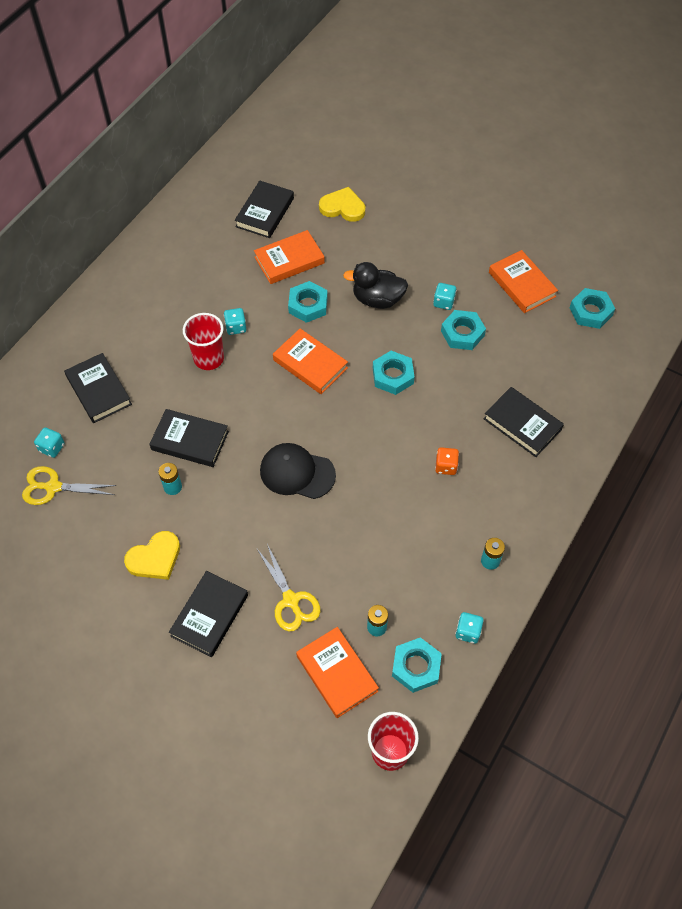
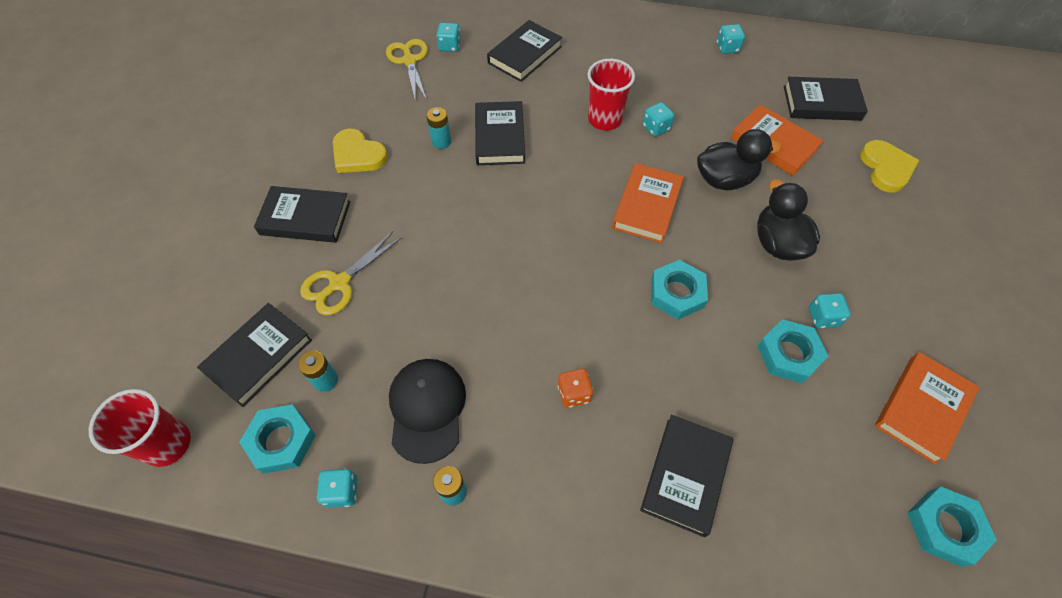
camera: 70 degrees right, 0 degrees up
(174, 243) = (727, 48): none -> turquoise dice
(297, 472) = (499, 238): black cap -> black cap (427, 409)
(308, 305) = (724, 179): turquoise nut -> black duck
(336, 674) = (258, 356): orange book -> black book

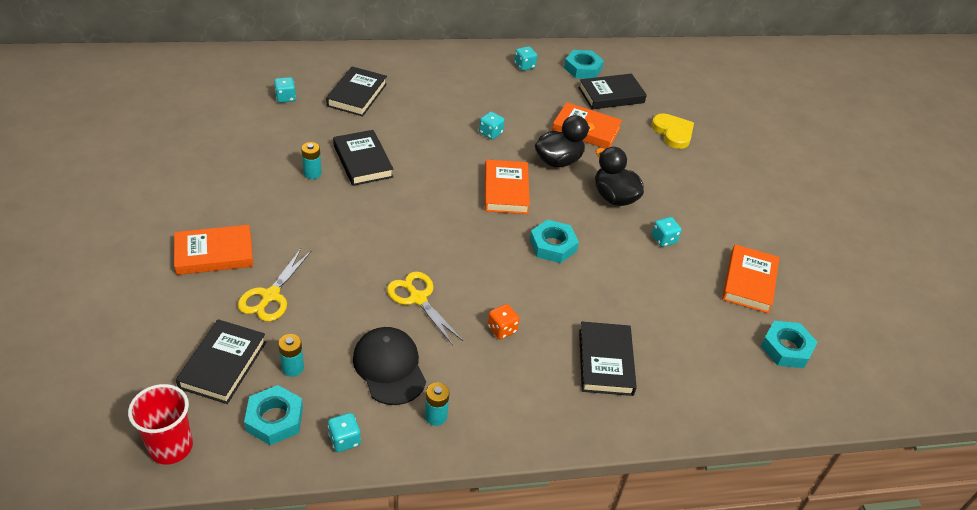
camera: 25 degrees left, 15 degrees down
(305, 218) = (214, 254): black book -> orange book
(358, 155) = (240, 196): yellow heart -> none
(409, 61) = (253, 115): yellow scissors -> yellow scissors (418, 298)
(604, 119) = (446, 133): red cup -> none
(788, 354) = (648, 268): turquoise nut -> turquoise nut (583, 68)

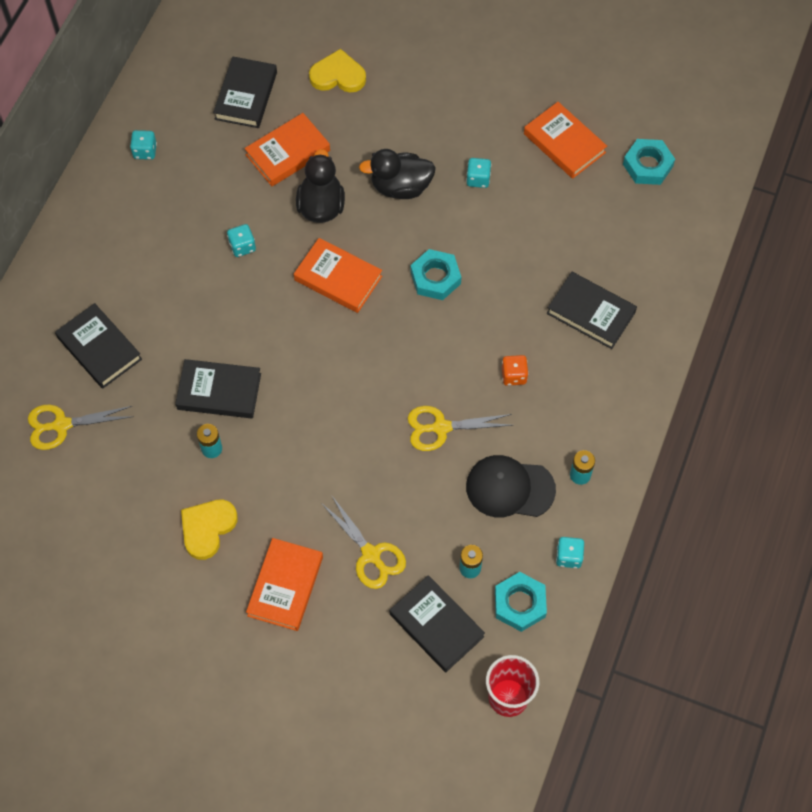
camera: 55 degrees left, 20 degrees up
(243, 193) = (207, 528): none -> yellow heart
(285, 98) = (61, 425): turquoise dice -> yellow scissors
(583, 68) = (184, 96): turquoise nut -> none

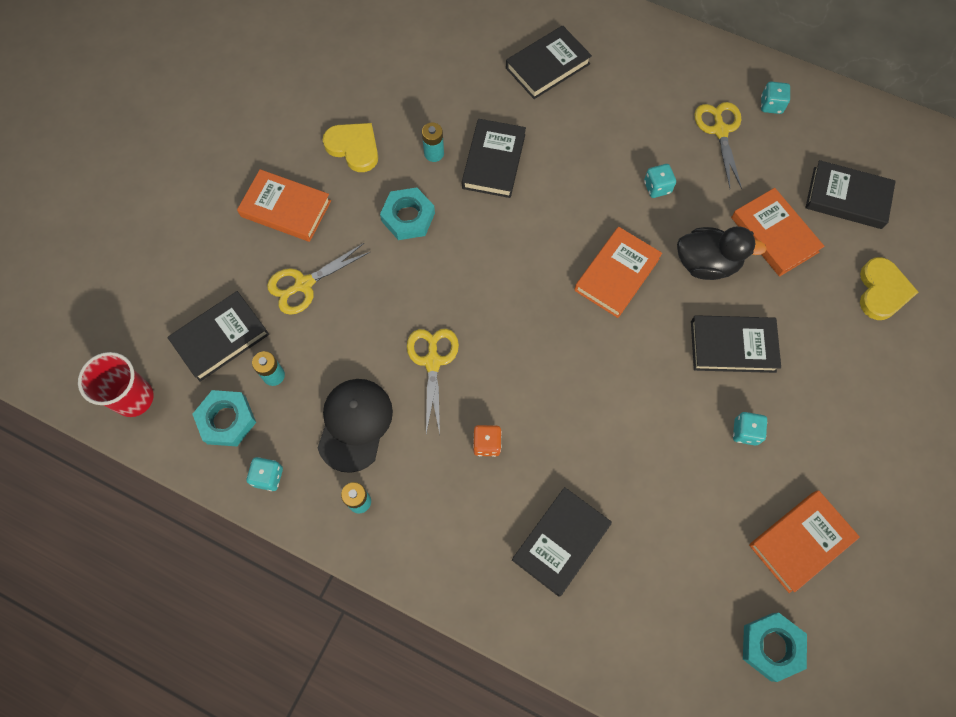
camera: 95 degrees right, 5 degrees up
(61, 425) = (471, 37): yellow scissors -> yellow scissors (720, 130)
(400, 187) = (732, 346): black duck -> black book
(435, 278) = (614, 372): turquoise nut -> turquoise nut (408, 217)

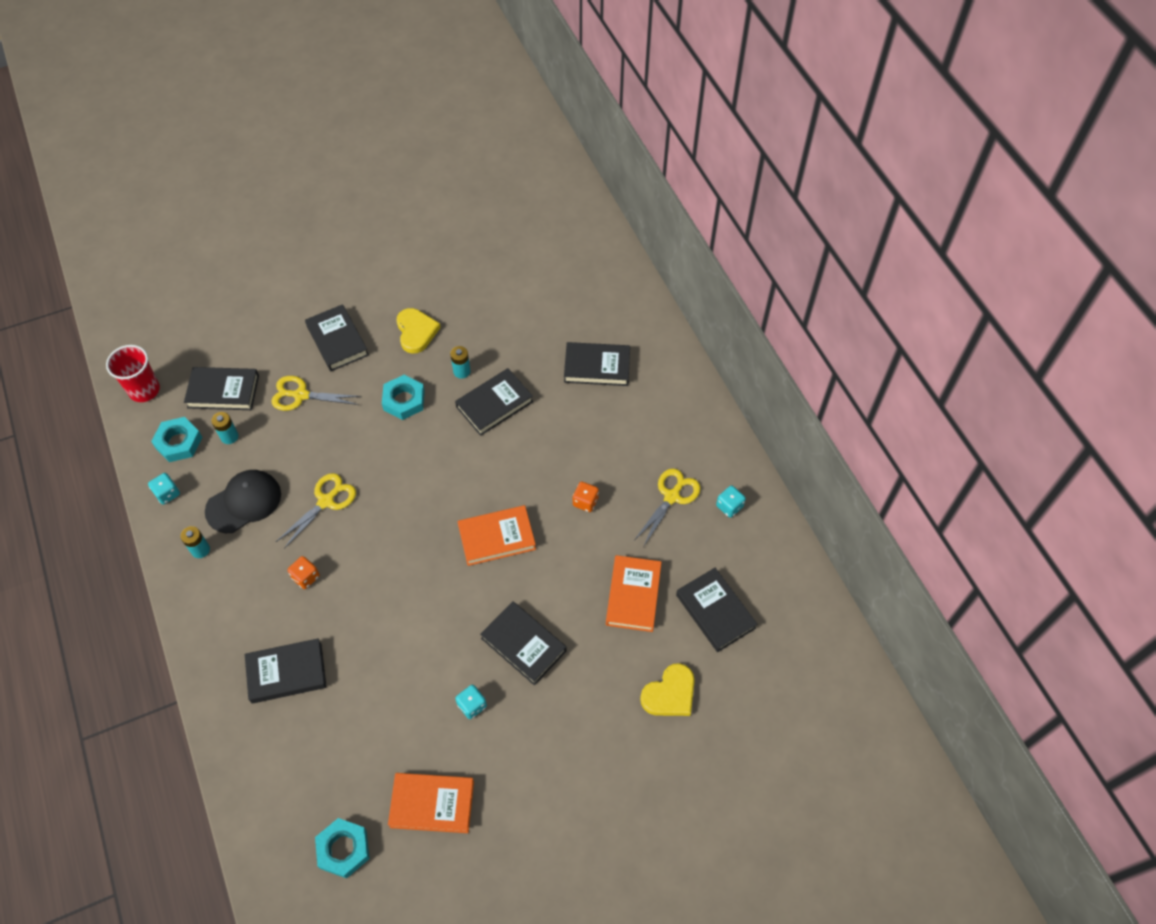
camera: 40 degrees right, 10 degrees down
(286, 209) = (337, 341): orange book -> black book
(657, 187) = (585, 502): turquoise dice -> orange dice
(706, 263) = (565, 577): black duck -> none

